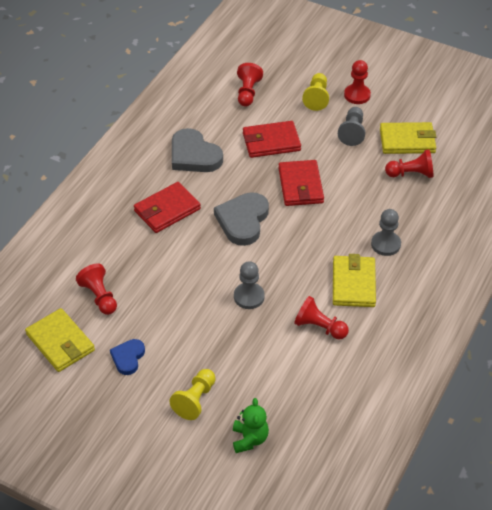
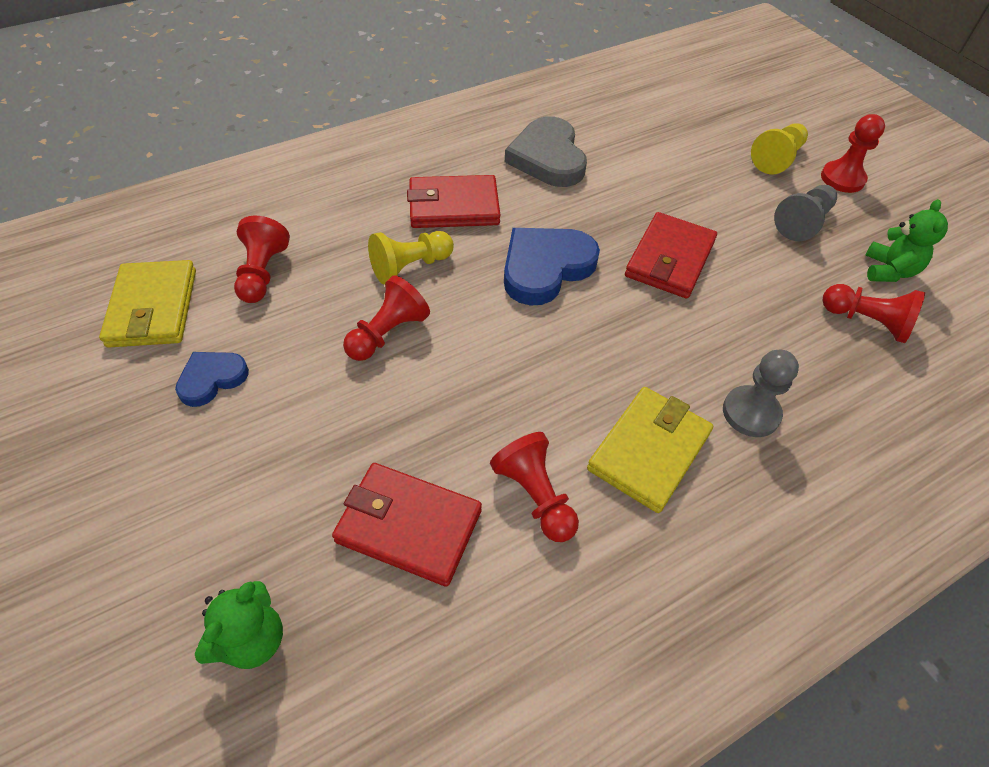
camera: 30 degrees right, 5 degrees up
(195, 400) = (236, 506): yellow pawn -> yellow pawn (410, 267)
(243, 221) = (545, 268): grey heart -> blue heart
(248, 92) = (681, 116): red pawn -> red pawn (387, 333)
(249, 297) = (463, 382): grey pawn -> none
(271, 142) = (668, 185): red wallet -> red wallet (408, 526)
(407, 141) = (889, 271): yellow wallet -> green teddy bear

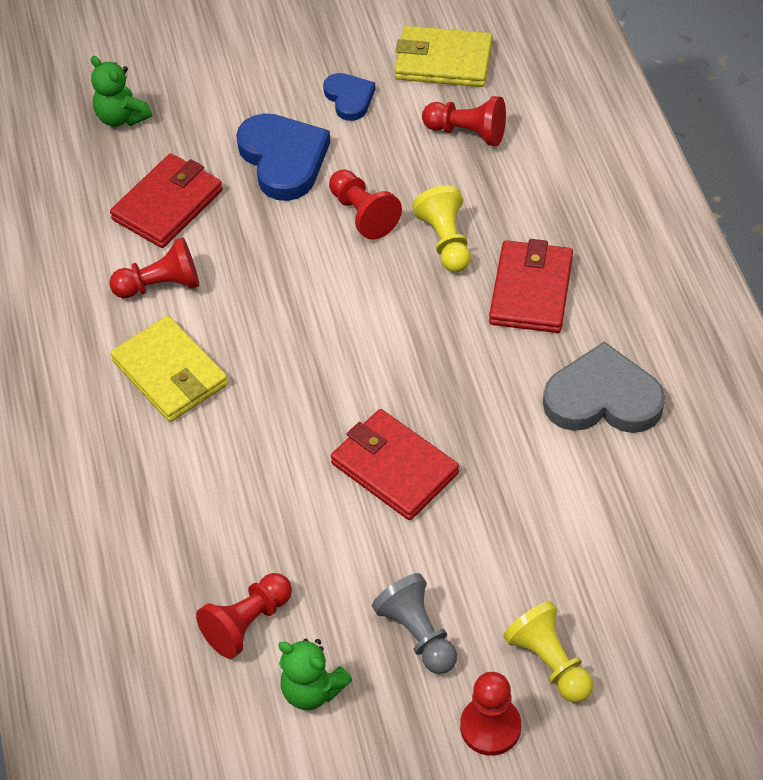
camera: 110 degrees right, 0 degrees up
(545, 268) = (413, 351): blue heart -> blue heart (283, 159)
(751, 413) = (178, 465): grey pawn -> none

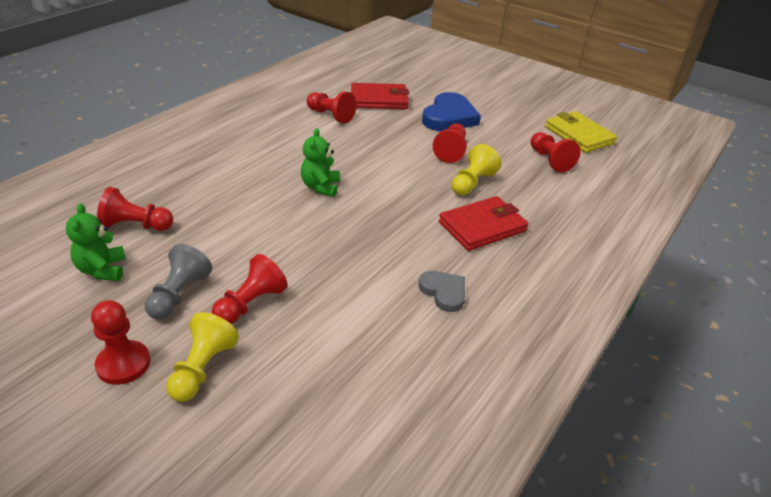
camera: 45 degrees right, 15 degrees down
(121, 117) = (410, 72): green teddy bear -> green teddy bear (320, 187)
(170, 373) = (281, 138): yellow wallet -> none
(349, 98) = (512, 119): blue heart -> none
(394, 468) = (297, 231): red wallet -> none
(485, 576) = (250, 304): none -> red pawn
(603, 398) = (443, 292): grey heart -> grey heart, size x0.57

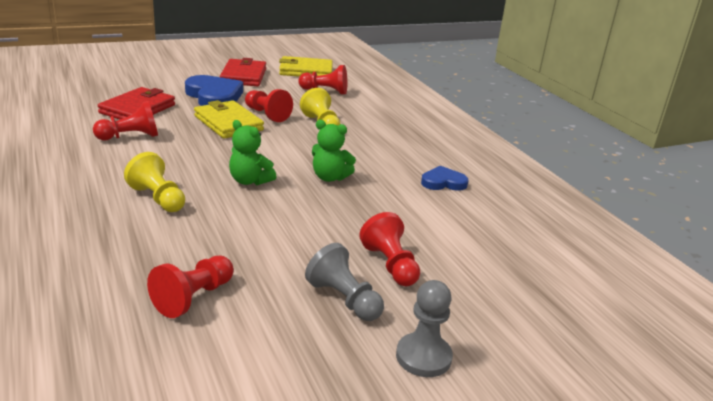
camera: 60 degrees left, 10 degrees down
(102, 270) = (256, 339): green teddy bear -> green teddy bear (329, 177)
(123, 364) = (423, 357): red pawn -> grey pawn
(202, 369) = (459, 313): yellow pawn -> yellow pawn (158, 198)
(408, 141) = (228, 123): none -> yellow wallet
(443, 292) = (443, 182): grey heart -> blue heart
(482, 227) = (380, 142): red wallet -> red wallet (243, 76)

